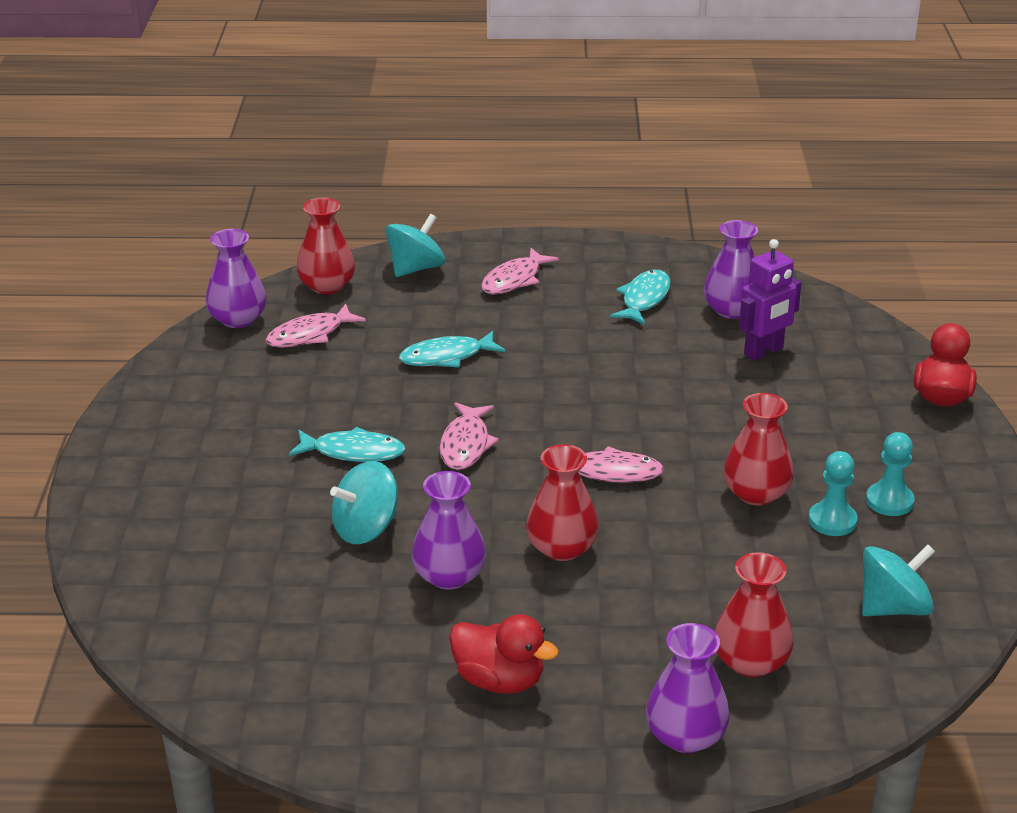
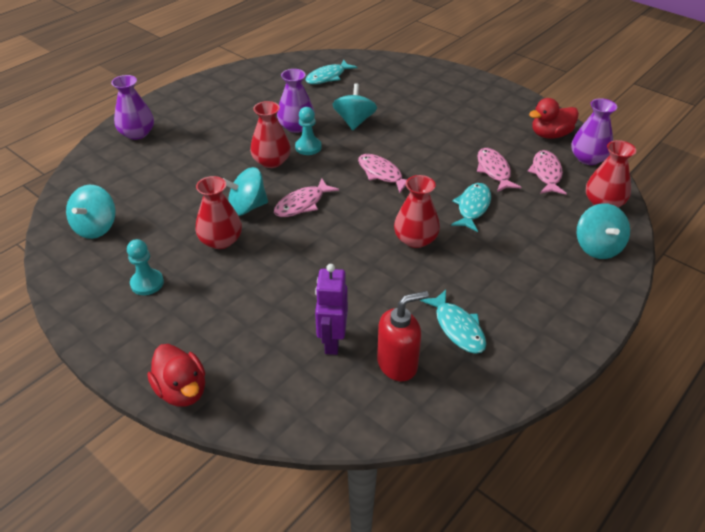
camera: 130 degrees right, 10 degrees up
(353, 452) = (416, 141): turquoise fish -> turquoise fish (328, 77)
(499, 680) = (225, 111): red duck -> red duck (550, 135)
(514, 280) = (543, 282): pink fish -> pink fish (494, 171)
(676, 510) = (247, 207): none -> turquoise spinning top
(732, 310) = (397, 364): purple vase -> red soap dispenser
(751, 662) = (139, 169): red vase -> red vase (415, 239)
(832, 521) = (167, 251): turquoise pawn -> turquoise pawn (308, 147)

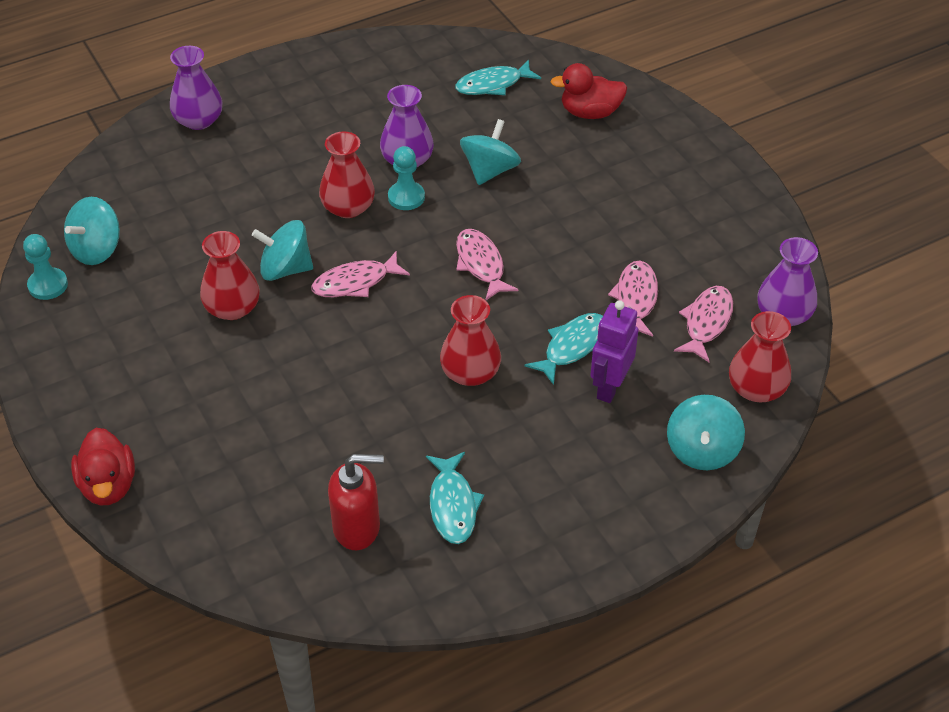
camera: 20 degrees right, 5 degrees up
(147, 283) = (124, 342): turquoise pawn -> turquoise pawn (48, 285)
(332, 341) = (297, 477): purple robot -> purple robot (609, 387)
(550, 135) = (754, 262): red duck -> red duck (590, 112)

